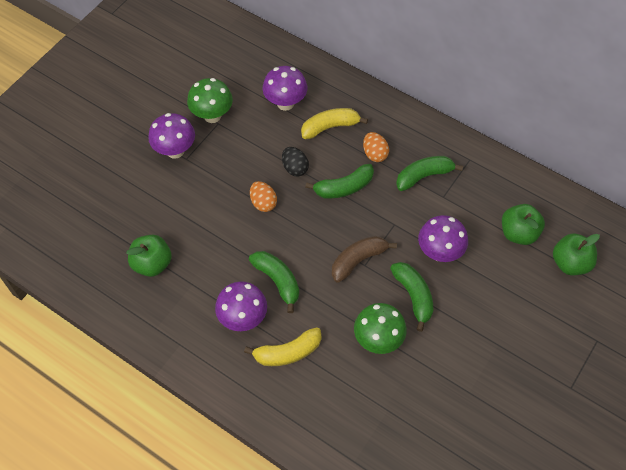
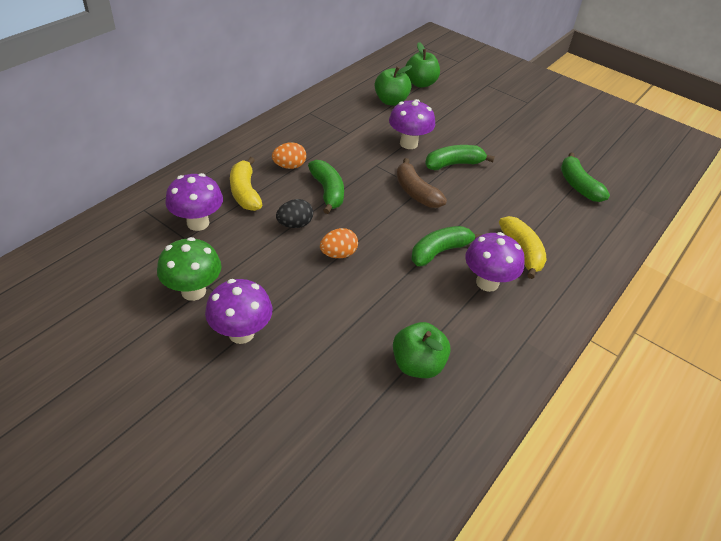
camera: 90 degrees left, 15 degrees down
(378, 340) = (500, 190): green mushroom -> none
(424, 176) = (323, 140): green banana -> green banana (578, 185)

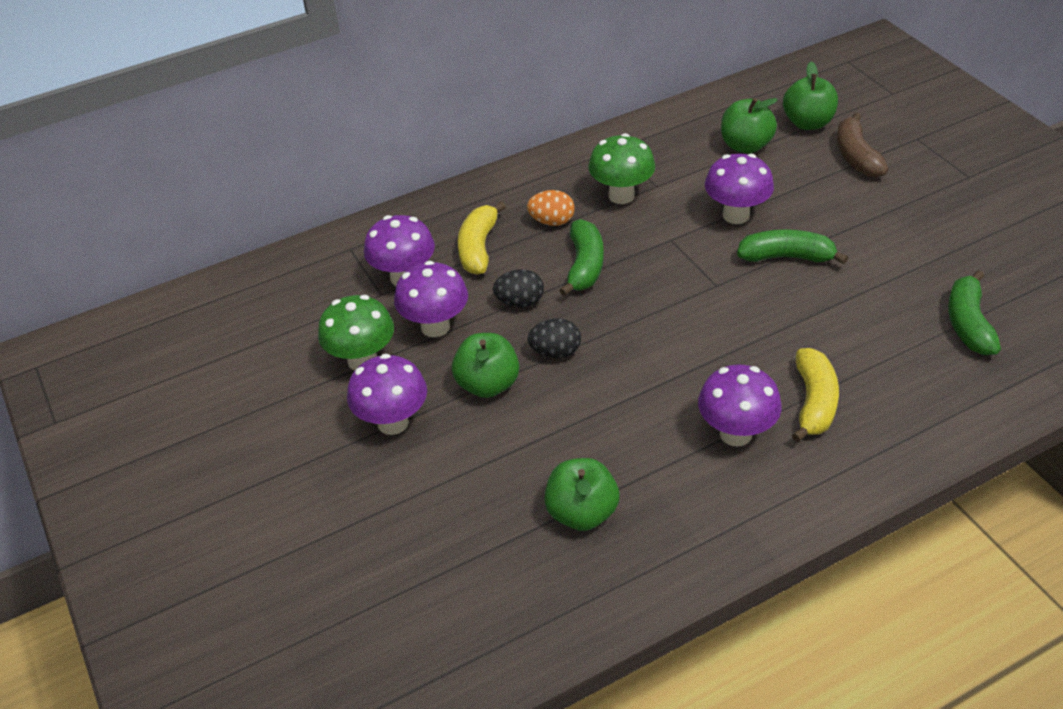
camera: 30 degrees right, 0 degrees up
(240, 254) = (435, 327): none -> purple mushroom
(301, 288) = (487, 384): none -> green apple
(328, 142) = (621, 195): none -> green mushroom
(338, 254) = (555, 352): orange egg -> black egg
(416, 192) = (706, 289): brown banana -> brown banana (856, 156)
(440, 251) = (693, 377): green banana -> none

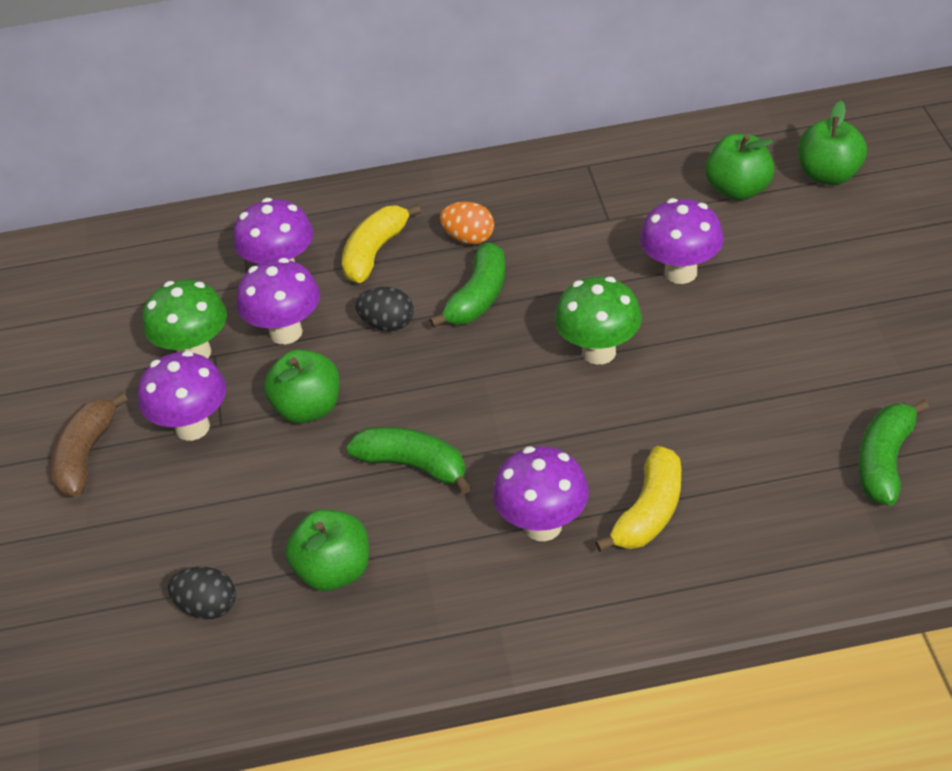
camera: 20 degrees right, 0 degrees up
(555, 352) = (396, 389): black egg -> black egg (207, 607)
(621, 195) = (562, 223): green mushroom -> green mushroom (599, 352)
(786, 257) = (712, 335): green banana -> green banana (413, 465)
(856, 156) = (864, 228): brown banana -> brown banana (85, 456)

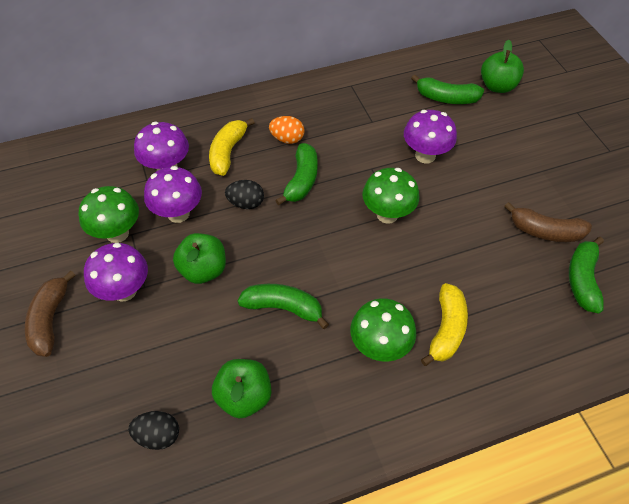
camera: 15 degrees left, 10 degrees up
(543, 526) = (379, 346): purple mushroom -> green mushroom
(738, 190) = (446, 98): green apple -> green banana
(845, 391) = (545, 231): none -> brown banana

